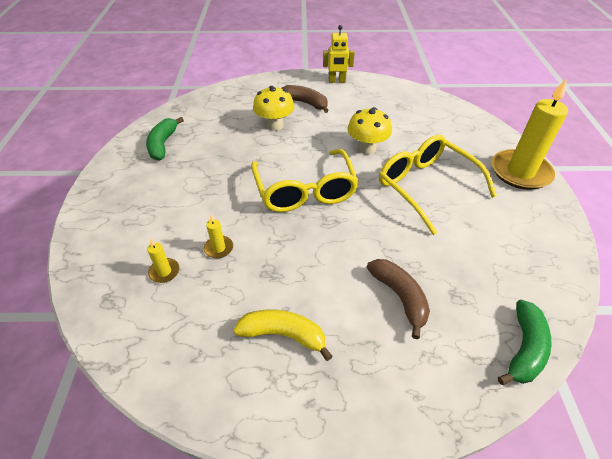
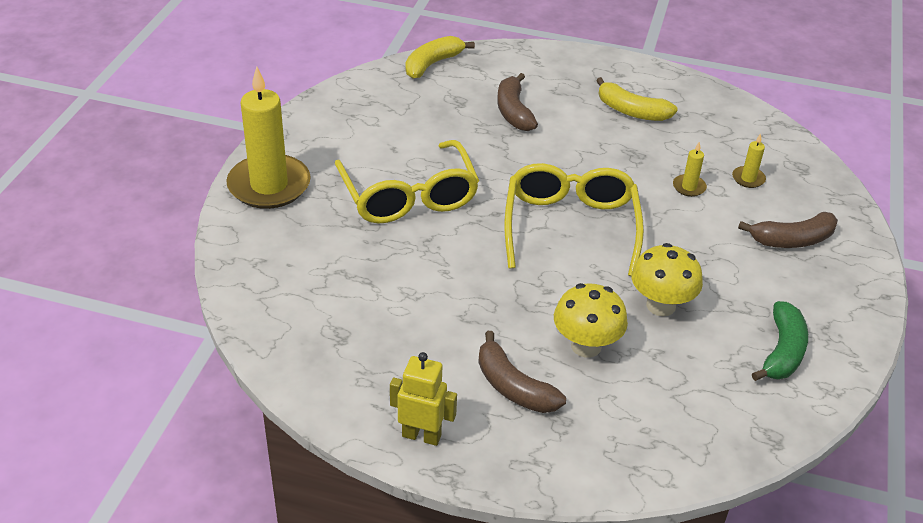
camera: 165 degrees left, 5 degrees down
(138, 218) = (792, 240): none -> brown banana
(367, 148) = (453, 266): yellow mushroom -> yellow mushroom (661, 305)
(524, 349) = (432, 64): green banana -> yellow banana

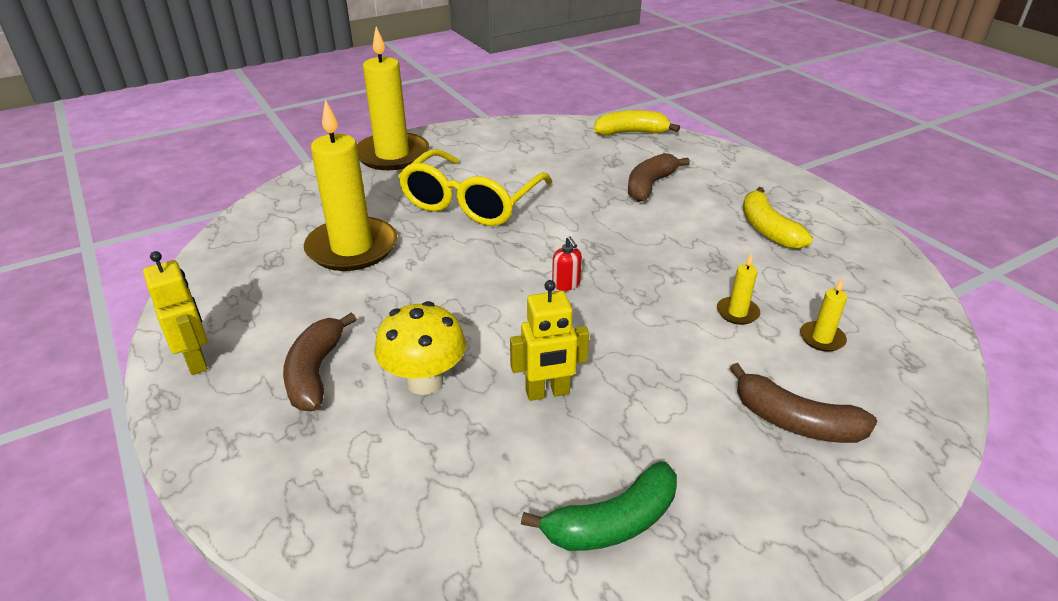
camera: 45 degrees right, 5 degrees down
(382, 287) = (352, 248): none -> yellow candle
(570, 226) = (566, 284): yellow glasses -> red soap dispenser
(661, 305) = (547, 393): yellow mushroom -> yellow robot

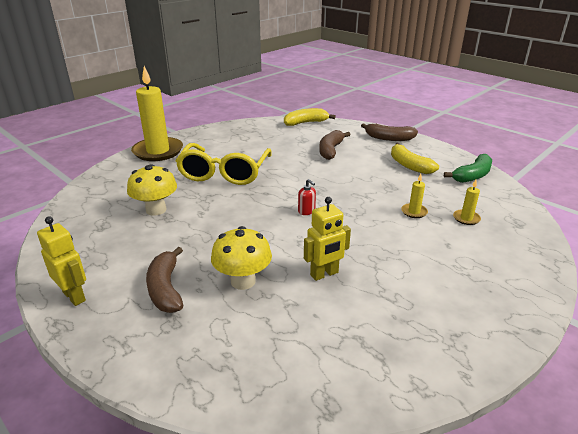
camera: 15 degrees left, 5 degrees down
(352, 248) = (156, 210): yellow candle -> yellow mushroom
(613, 522) = (398, 339): green banana -> green banana (472, 176)
(795, 422) = (473, 264): brown banana -> brown banana (389, 138)

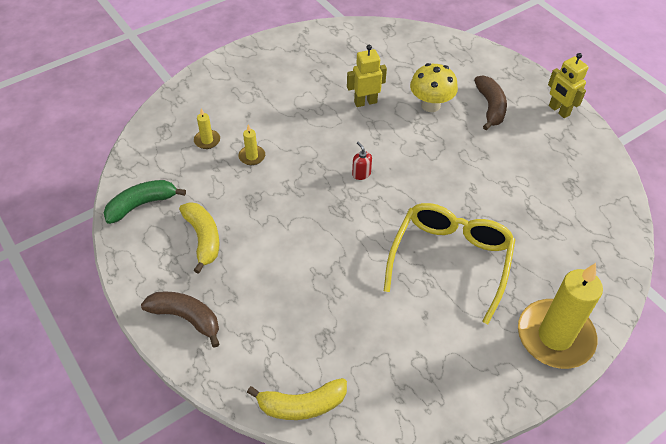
camera: 170 degrees left, 20 degrees up
(156, 210) = (522, 200): yellow mushroom -> none
(330, 150) = (292, 295): brown banana -> none

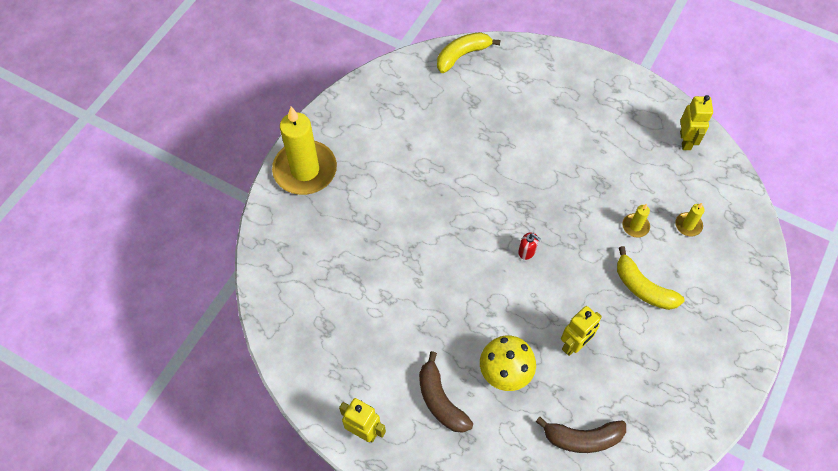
camera: 155 degrees right, 10 degrees up
(141, 204) = (685, 140): green banana -> yellow robot
(186, 318) = (577, 74): brown banana -> brown banana (582, 438)
(203, 238) = (613, 134): yellow banana -> yellow banana (643, 288)
(450, 260) = (408, 199): yellow glasses -> none

